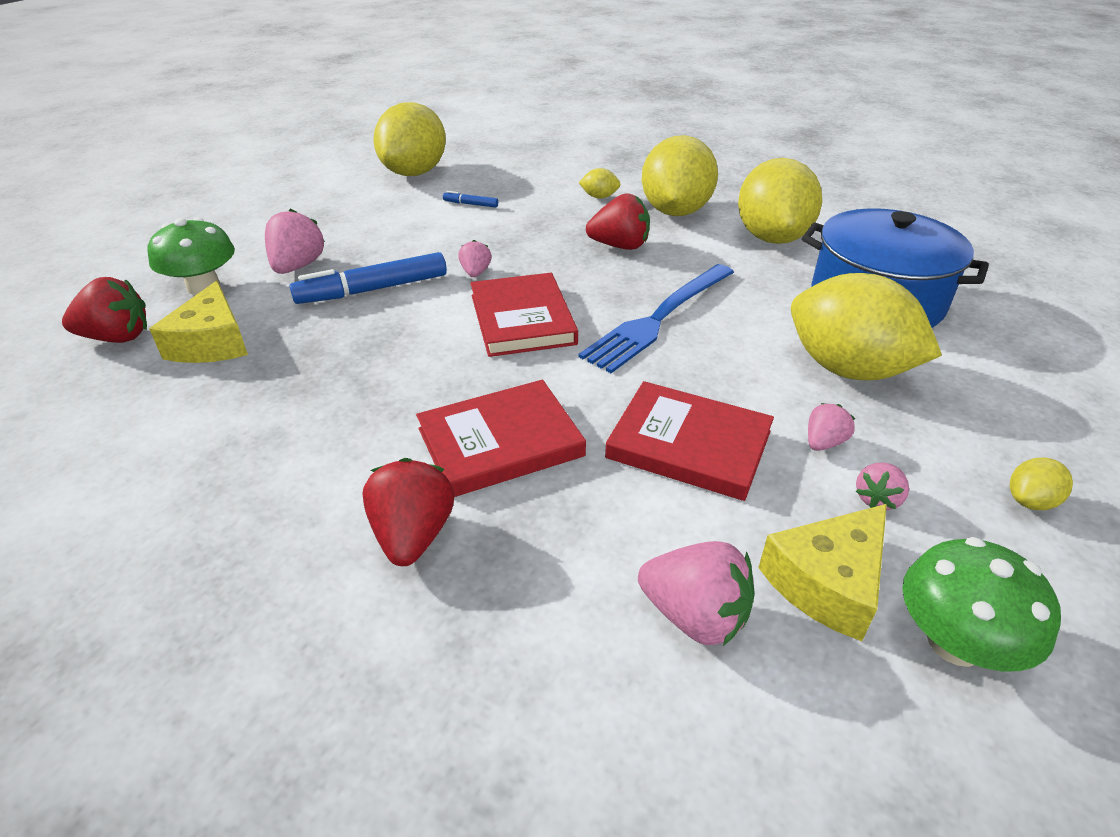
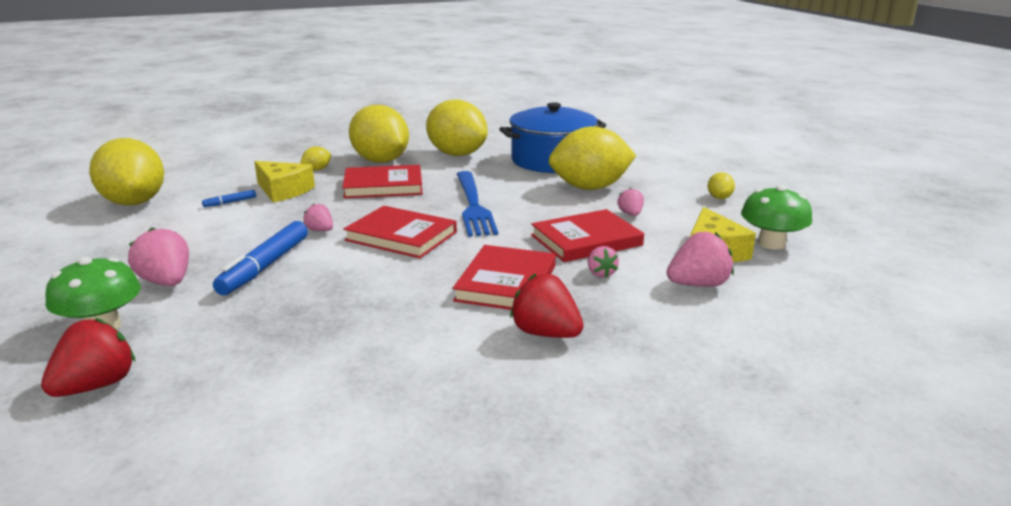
camera: 50 degrees left, 15 degrees down
(212, 342) = (201, 344): yellow cheese -> yellow cheese (283, 191)
(620, 246) = (383, 186): red strawberry -> red book
(877, 499) = (680, 221): pink strawberry -> pink strawberry (600, 273)

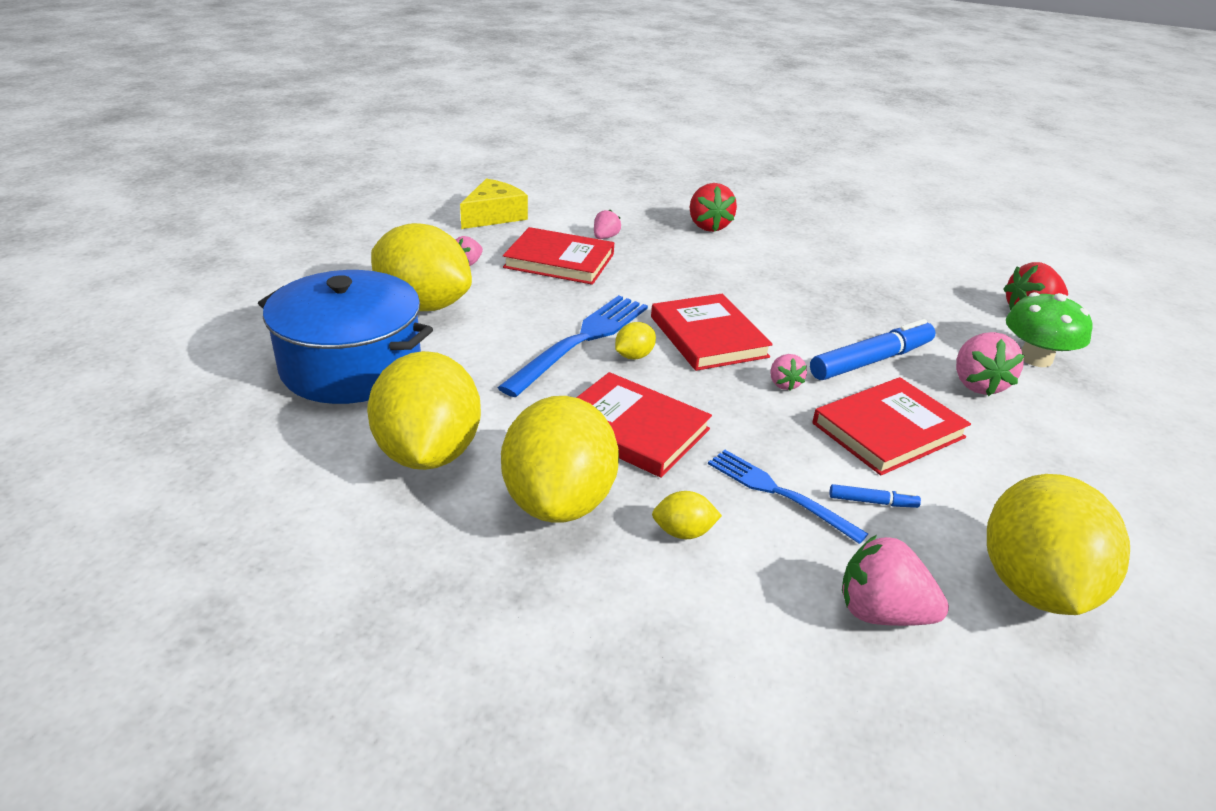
camera: 140 degrees left, 10 degrees up
(283, 191) = (779, 493): yellow cheese -> blue fork
(506, 283) = (683, 260): red book -> red book (888, 430)
(698, 285) = (561, 207): pink strawberry -> pink strawberry (881, 613)
(719, 198) = (356, 241): yellow lemon -> yellow lemon (634, 356)
(771, 243) = (443, 203): green mushroom -> none

